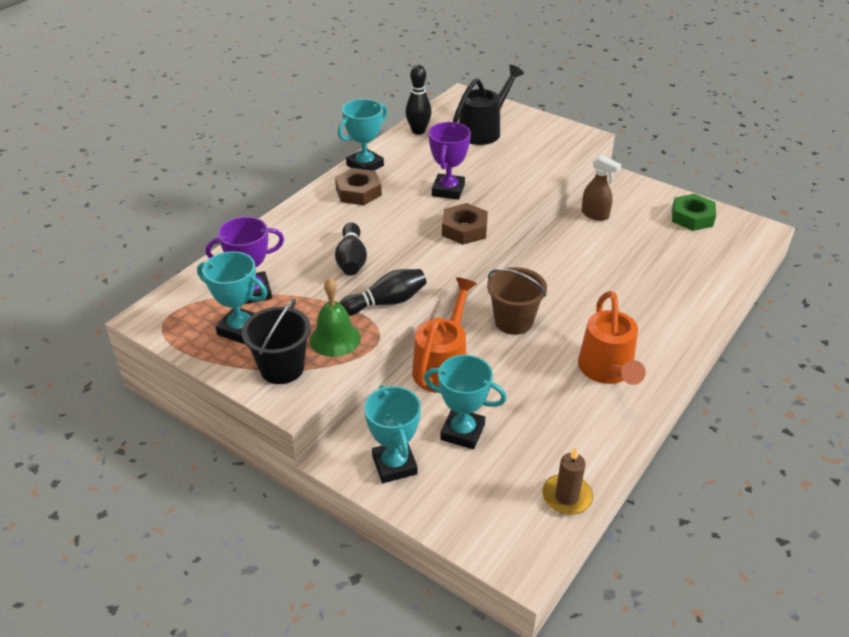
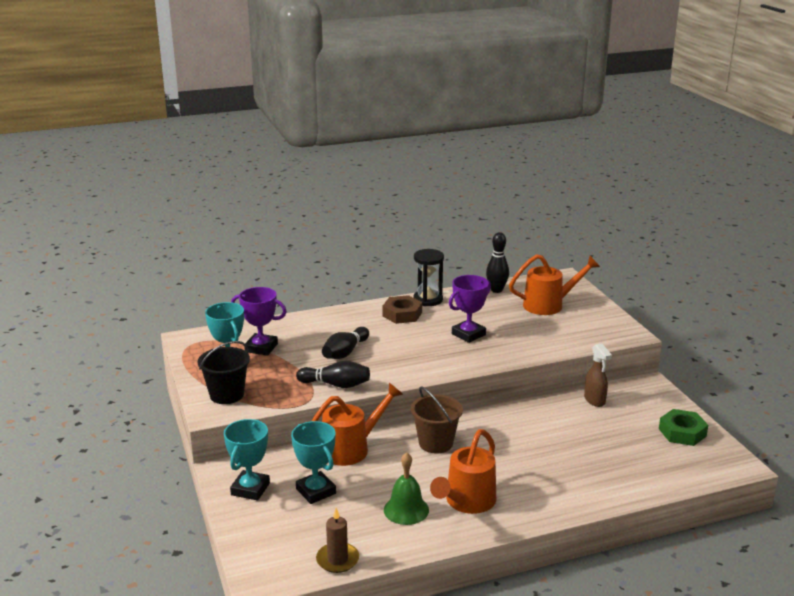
camera: 35 degrees right, 15 degrees down
(335, 339) = (277, 392): green bell -> green bell (406, 510)
(365, 165) = (428, 300): turquoise trophy -> black hourglass
(464, 229) = (448, 362): brown nut -> none
(483, 130) = (549, 305): black watering can -> orange watering can

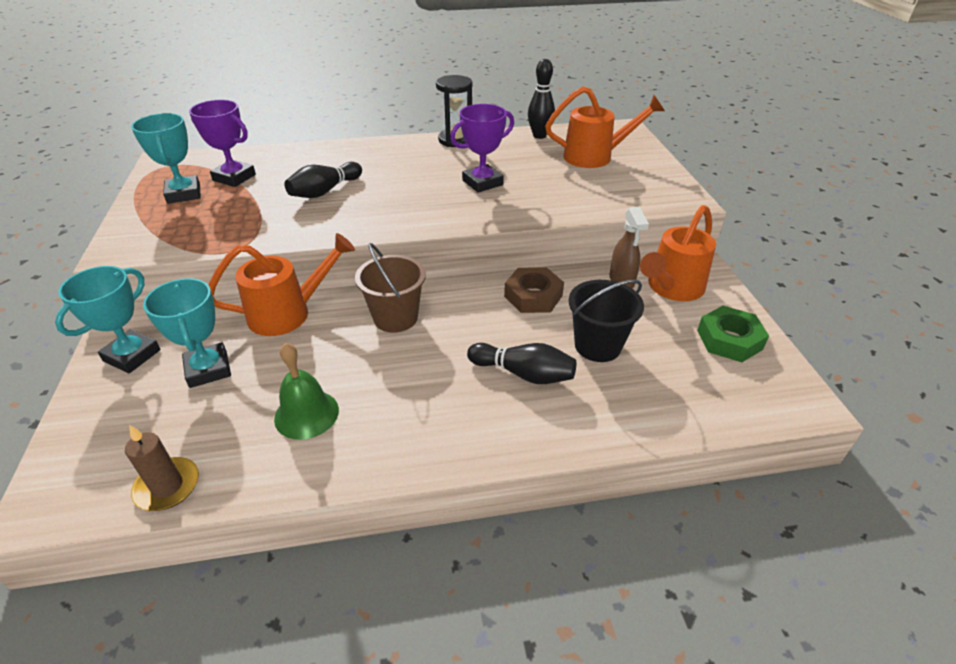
camera: 10 degrees right, 15 degrees up
(227, 395) = (152, 230): black bucket -> black bucket (598, 345)
(336, 385) = (288, 230): black bowling pin -> black bowling pin (523, 374)
(402, 314) = (417, 153): brown nut -> brown nut (533, 296)
(466, 502) = (393, 413): orange watering can -> orange watering can (671, 288)

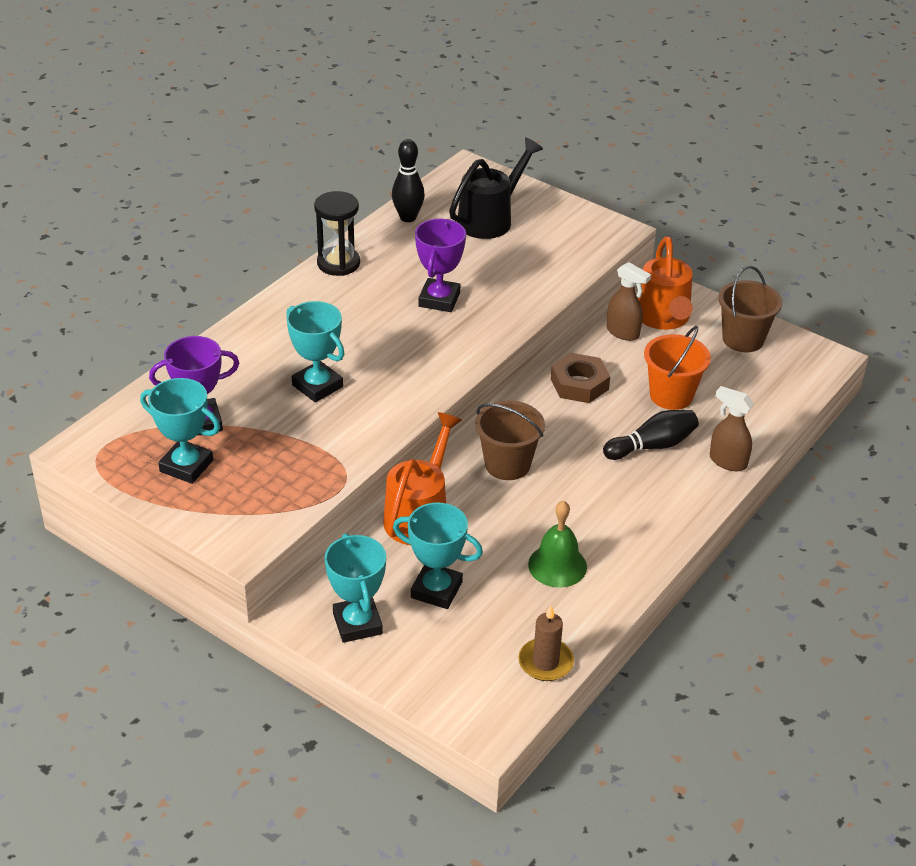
camera: 45 degrees left, 0 degrees up
(325, 191) = (317, 386): black bowling pin -> turquoise trophy
(573, 430) = (727, 461): none -> brown spray bottle
(595, 157) = (490, 219): orange watering can -> black watering can
(598, 345) = (671, 395): black bucket -> orange bucket
(729, 340) = (743, 339): green nut -> brown bucket

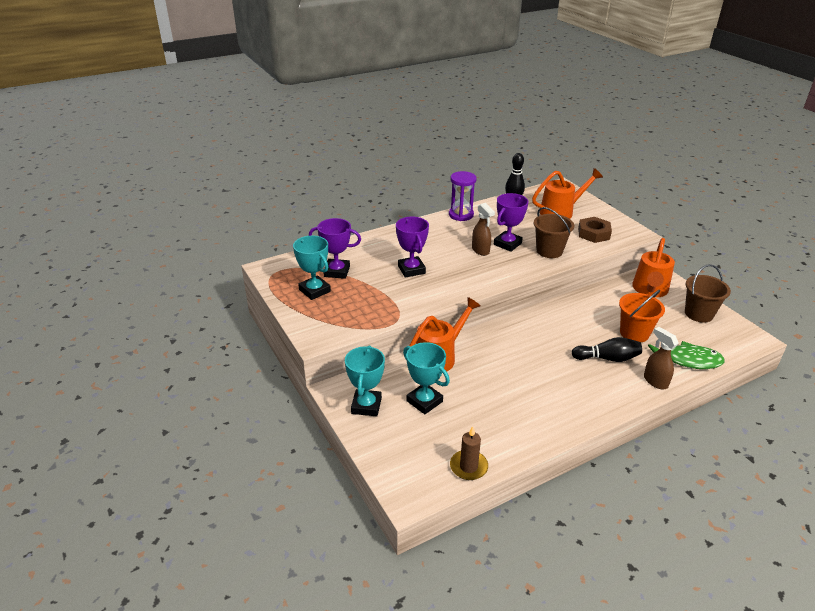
camera: 25 degrees right, 5 degrees down
(317, 386) = (411, 270): turquoise trophy -> purple trophy
(338, 263) = (461, 215): black hourglass -> purple hourglass
(490, 219) = (561, 212): black watering can -> orange watering can
(507, 464) = (508, 344): brown bucket -> brown bucket (549, 251)
(557, 565) = (508, 410): green bell -> none
(579, 384) = (577, 312): brown nut -> brown nut (593, 233)
(623, 332) = (619, 291): brown spray bottle -> brown spray bottle (480, 250)
(757, 417) = (688, 360): none -> green fish

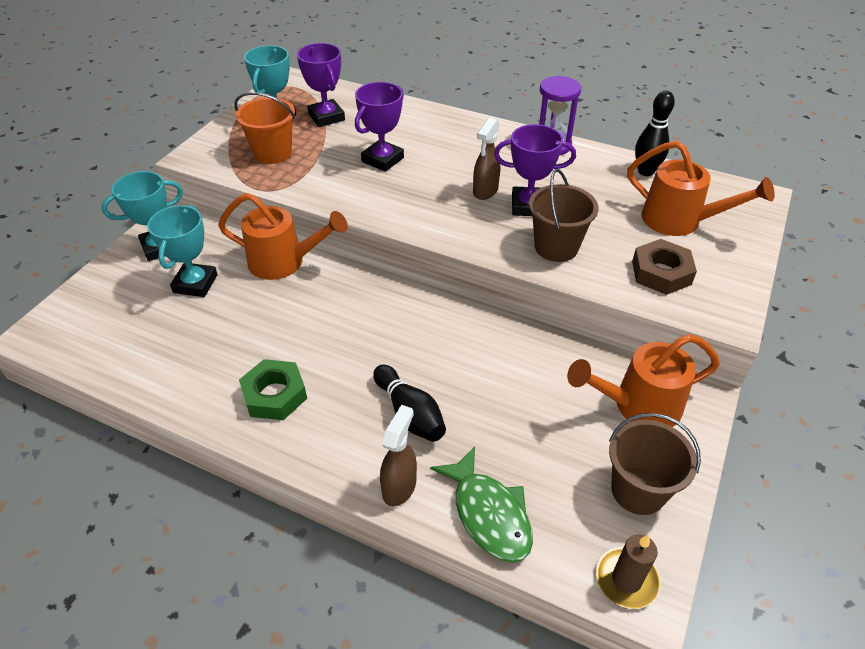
camera: 55 degrees right, 10 degrees up
(468, 467) = (105, 361): brown candle -> brown candle (626, 579)
(558, 401) = (274, 395): none -> green nut
(634, 333) = (500, 424): orange bucket -> orange bucket (273, 153)

